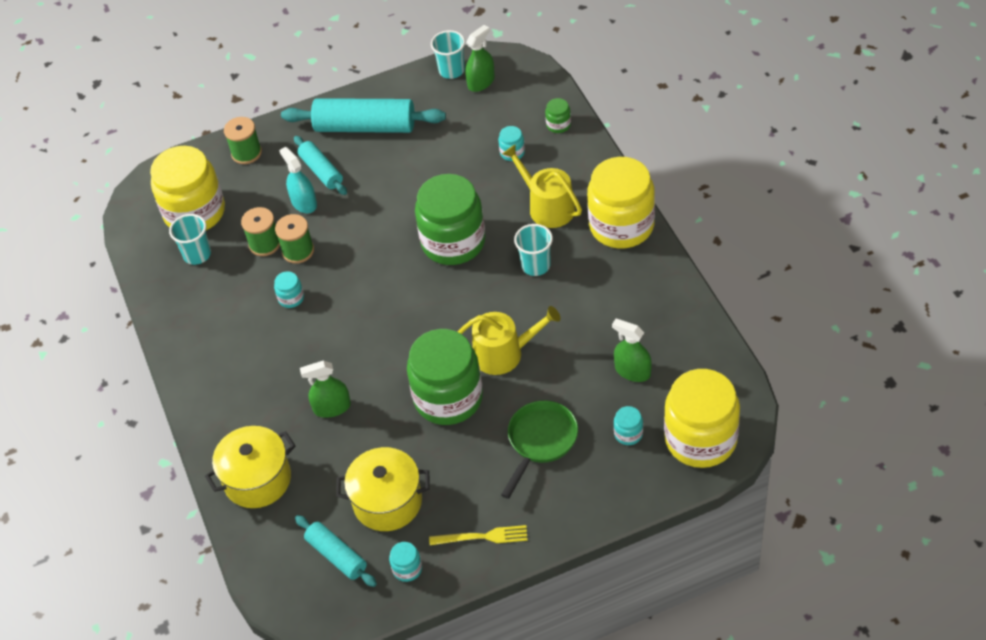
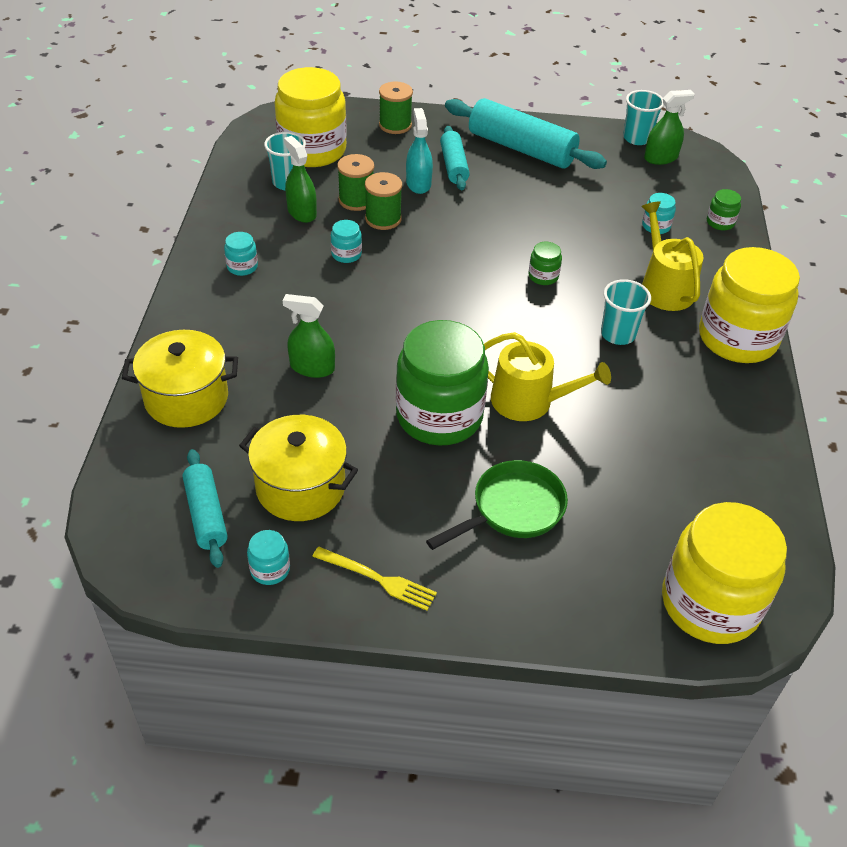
camera: 20 degrees right, 5 degrees down
(453, 242) = (543, 276): green jar -> green jar, size x0.40
(628, 434) = (622, 552): turquoise jar -> turquoise jar (242, 267)
(632, 371) = (666, 487): green spray bottle -> green spray bottle (302, 212)

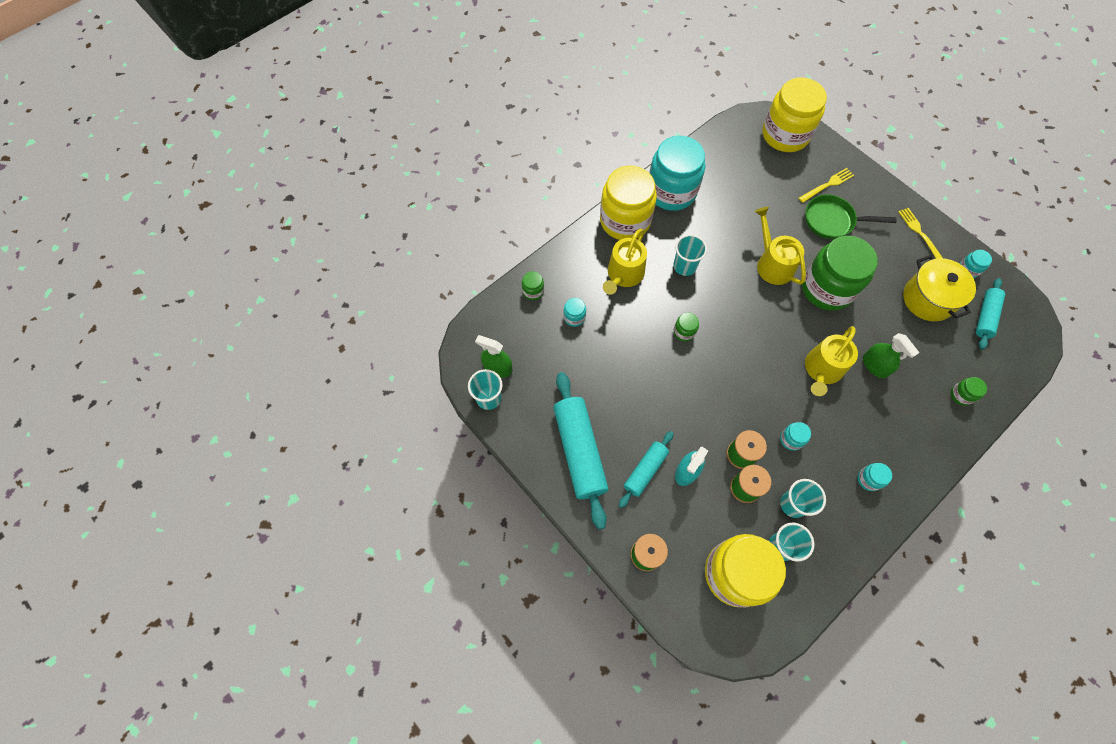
camera: 135 degrees left, 20 degrees up
(186, 398) = (961, 395): yellow pot -> green jar
(302, 212) = (793, 504): green spray bottle -> turquoise cup
(368, 328) = (822, 370): none -> yellow watering can
(570, 562) = (827, 185): none -> yellow fork
(738, 405) = (671, 191): none -> turquoise jar

